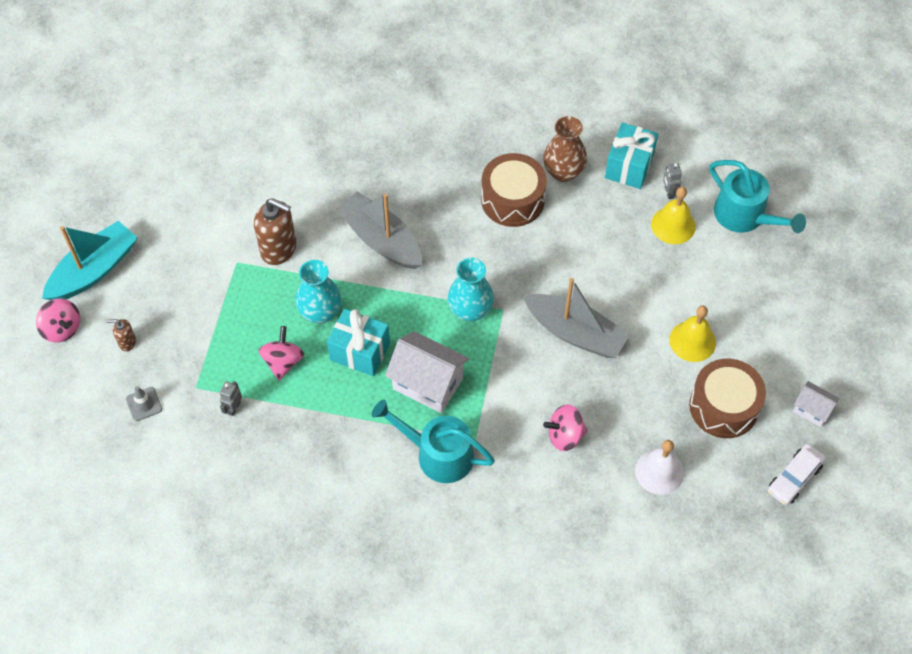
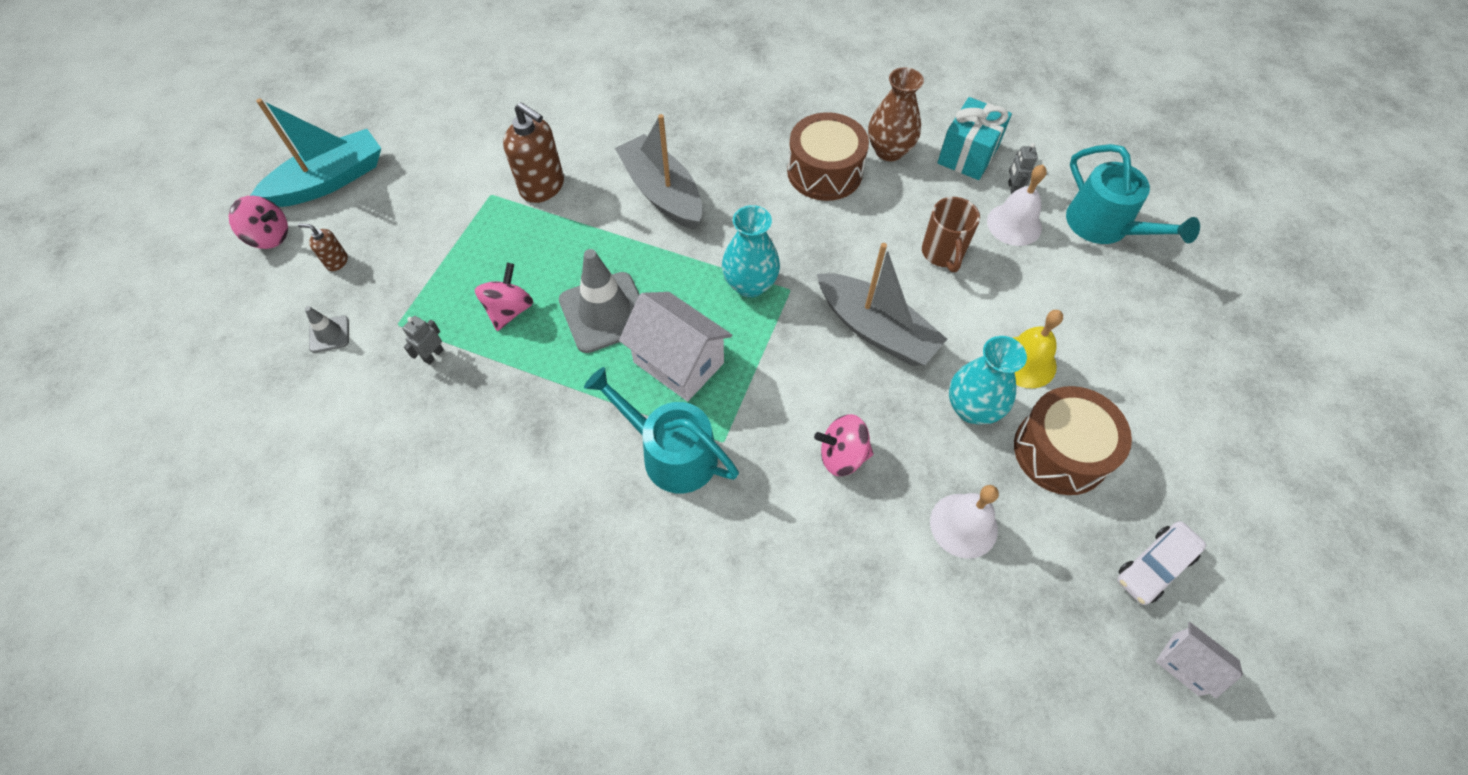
camera: 10 degrees right, 0 degrees up
(62, 329) = (270, 236): pink spinning top -> pink spinning top turned 45 degrees counterclockwise
(320, 312) = (570, 261): turquoise vase -> turquoise vase (972, 408)
(360, 351) = (605, 312): turquoise gift -> grey traffic cone
(619, 260) = (942, 253): none -> brown mug
(673, 225) = (1014, 224): yellow bell -> white bell
(812, 410) = (1182, 475): white house -> white house (1185, 664)

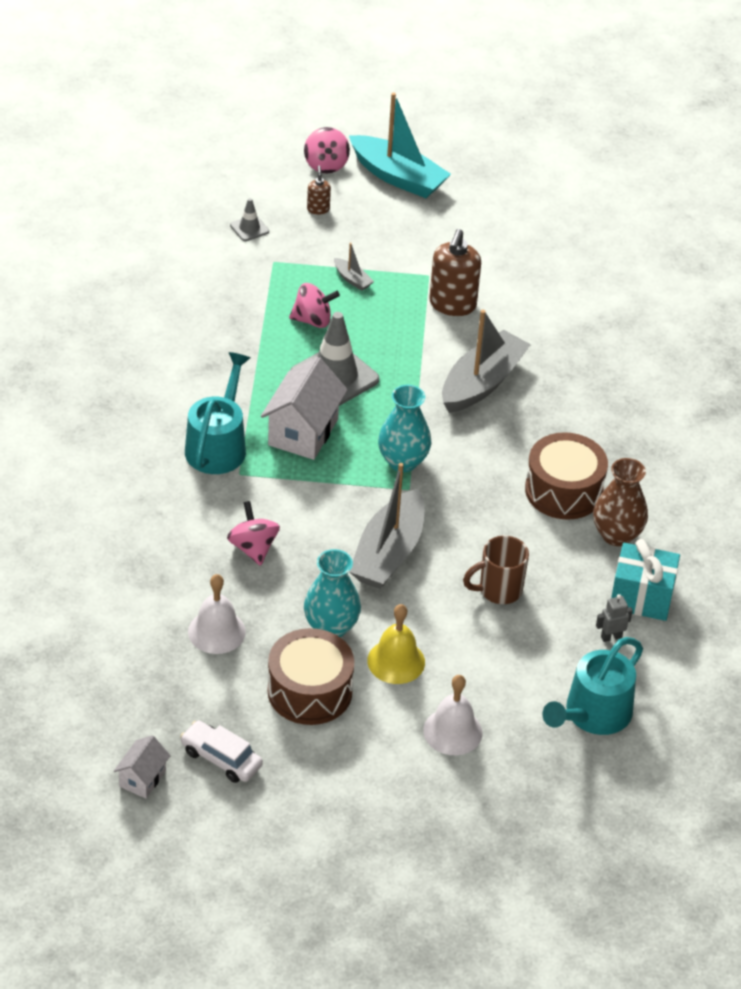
camera: 70 degrees right, 15 degrees down
(433, 355) = (253, 290): grey robot -> none
(464, 259) = (352, 279): none -> grey boat
(1014, 224) = (562, 641): white bell -> white bell (452, 731)

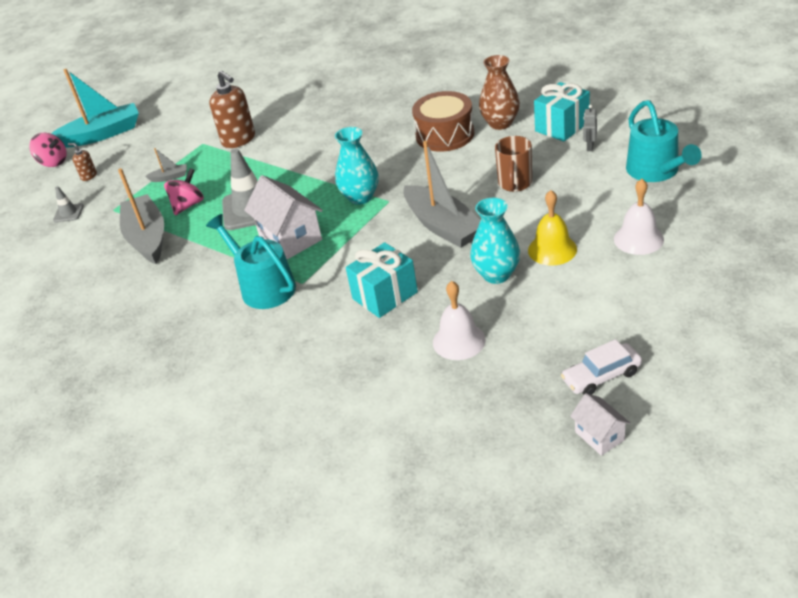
camera: 50 degrees left, 5 degrees down
(253, 548) = (385, 295): pink spinning top -> turquoise gift
(310, 691) = (556, 303): brown drum -> none
(482, 383) = (320, 145): grey boat -> grey boat (147, 238)

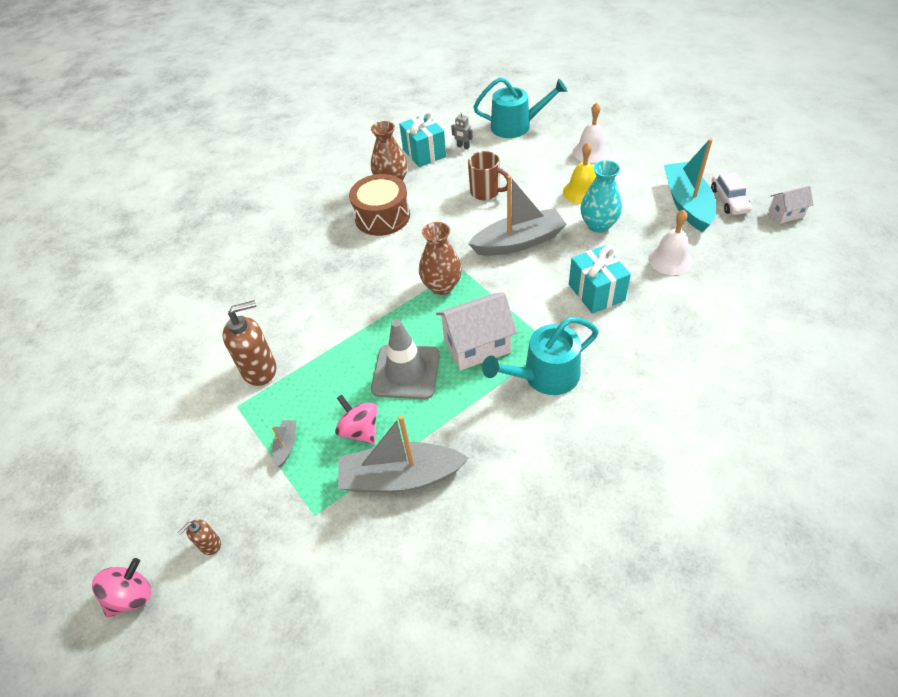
camera: 75 degrees left, 10 degrees up
(68, 213) = (285, 573): grey traffic cone -> none
(102, 134) = (111, 524): turquoise boat -> turquoise boat (687, 204)
(360, 197) = (442, 286): turquoise vase -> brown vase

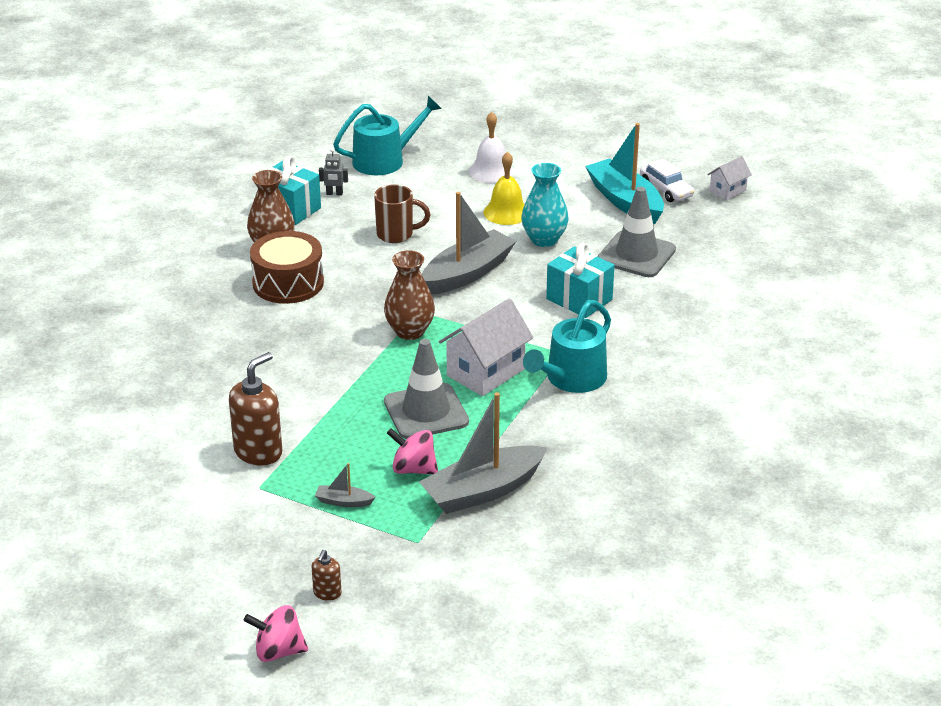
camera: 30 degrees left, 15 degrees down
(132, 596) = (278, 651): pink spinning top -> pink spinning top turned 105 degrees counterclockwise
(286, 445) = (344, 502): grey boat -> grey boat turned 60 degrees counterclockwise
(670, 259) = (636, 255): white bell -> grey traffic cone

